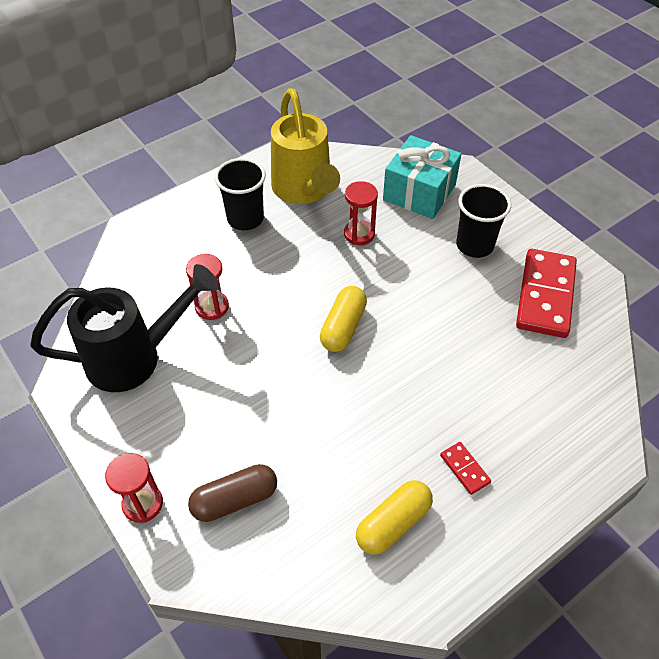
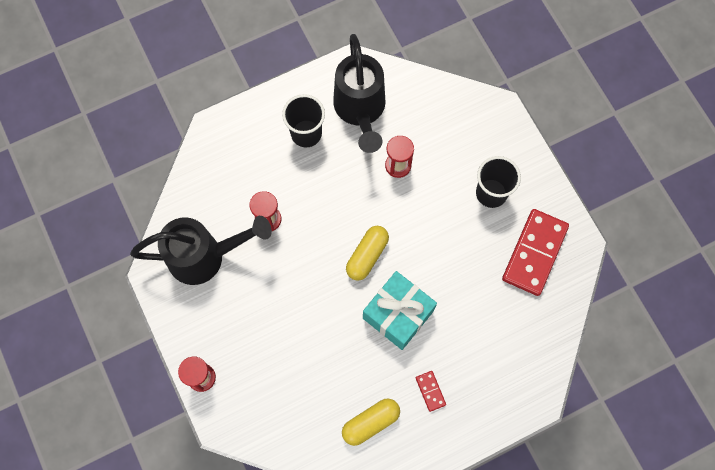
camera: 10 degrees right, 20 degrees up
(235, 500) = (265, 386): brown capsule -> none
(304, 191) = (360, 111): yellow watering can -> black watering can
(419, 192) = (458, 128): turquoise gift -> turquoise gift (398, 314)

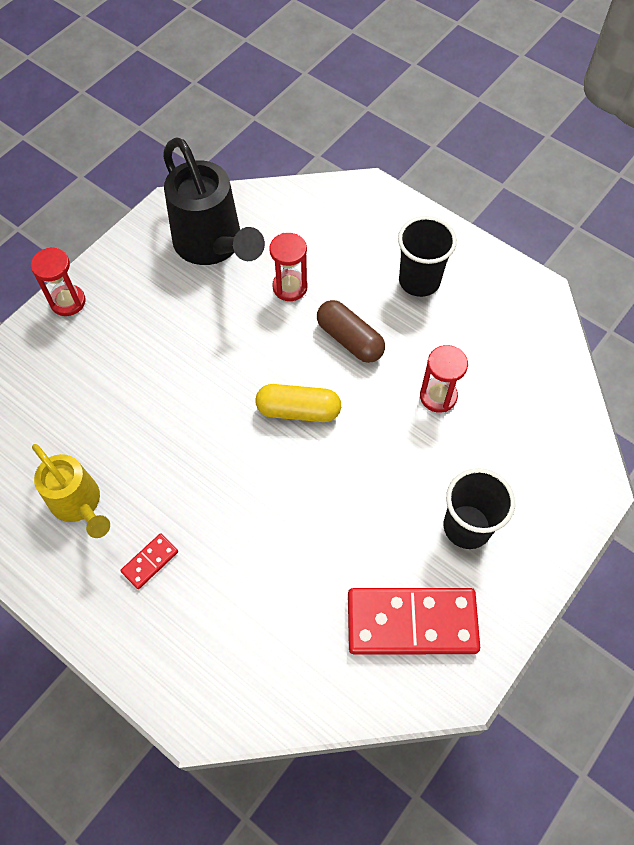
camera: 65 degrees right, 10 degrees down
(329, 199) = (350, 339): none -> brown capsule
(360, 111) = (484, 325): black watering can -> none
(370, 422) = (79, 505): yellow capsule -> yellow watering can
(398, 314) = (237, 478): turquoise gift -> none

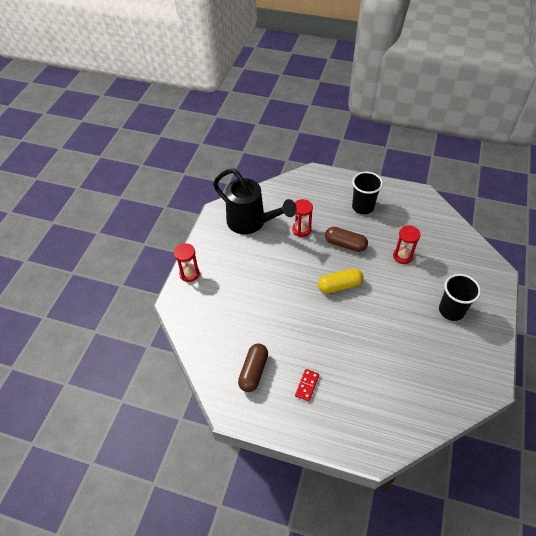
camera: 20 degrees left, 10 degrees down
(79, 505) = (253, 371): yellow watering can -> brown capsule
(411, 623) = (452, 364): red domino -> none

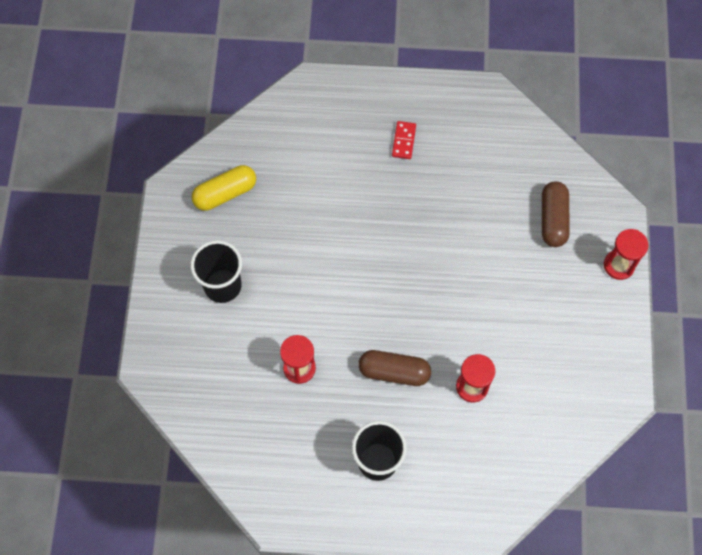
camera: 165 degrees right, 15 degrees up
(251, 223) = (559, 383): black watering can -> none
(253, 371) = (475, 144): brown capsule -> brown capsule (553, 219)
(339, 286) = (389, 293): yellow capsule -> yellow capsule (225, 193)

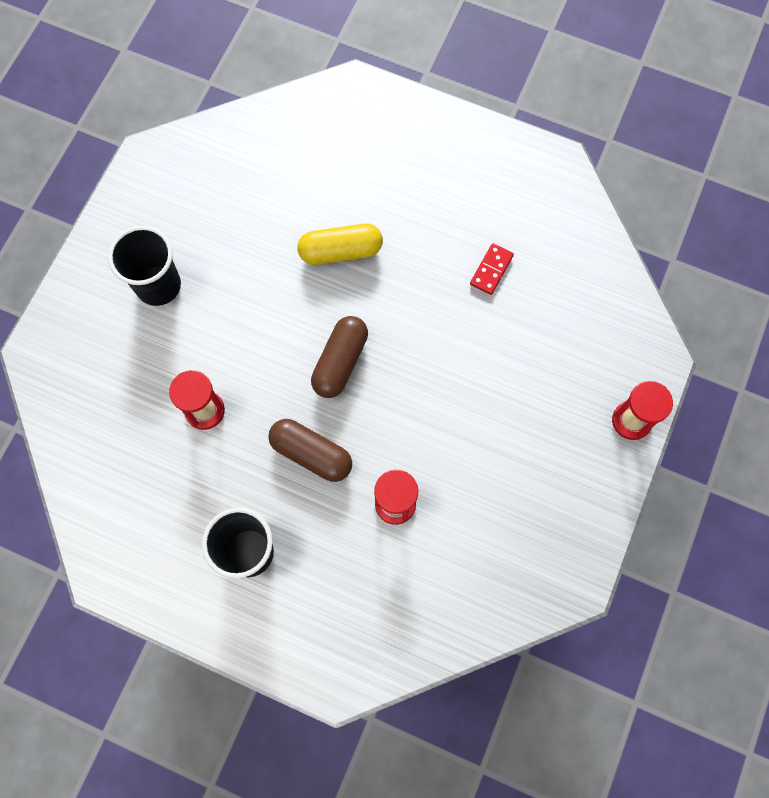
camera: 20 degrees right, 5 degrees up
(225, 193) = (205, 181): yellow capsule -> yellow capsule (340, 251)
(403, 141) = (433, 187): red domino -> red domino (491, 270)
(553, 219) = (573, 338): brown capsule -> brown capsule (340, 362)

